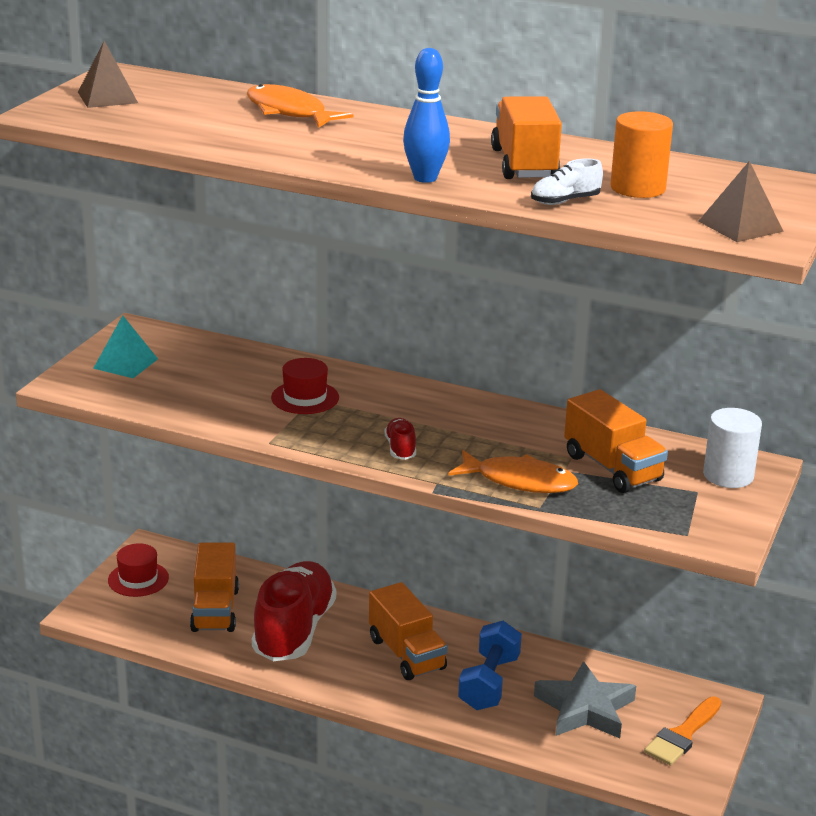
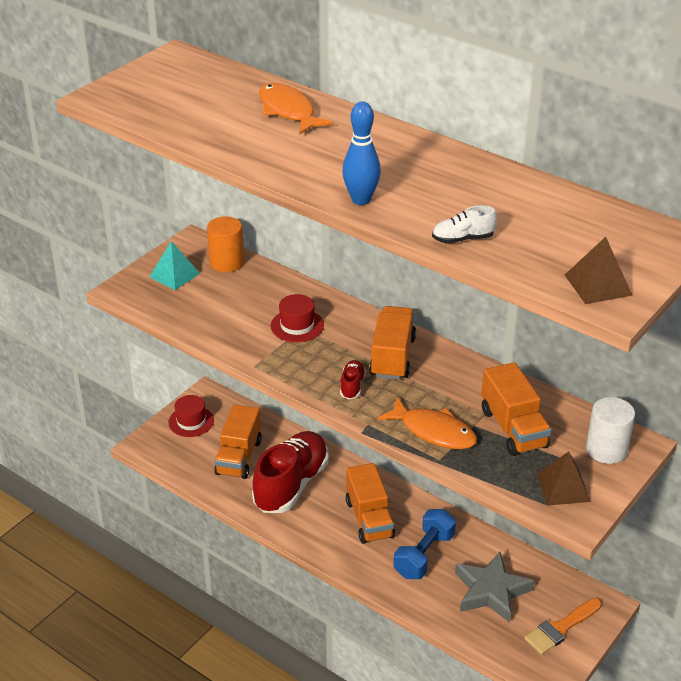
camera: 15 degrees right, 10 degrees up
(107, 97) = (155, 82): brown pyramid -> brown pyramid (563, 487)
(524, 164) = (450, 191): orange truck -> orange truck (392, 357)
(638, 188) = (532, 229): orange cylinder -> orange cylinder (227, 262)

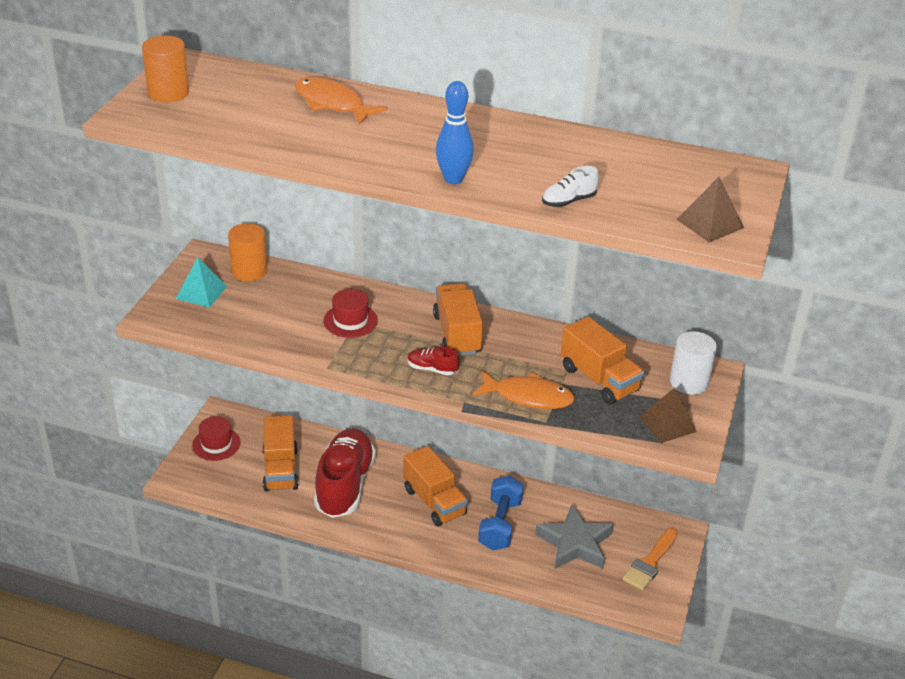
camera: 20 degrees left, 0 degrees up
(146, 81) = (168, 93): none -> orange cylinder
(352, 386) = (432, 369): red shoe -> red shoe turned 60 degrees counterclockwise

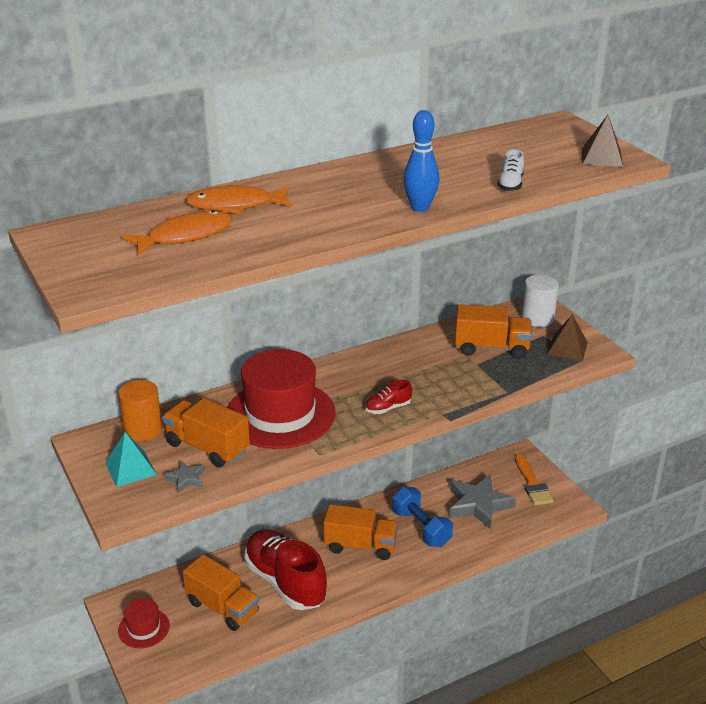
camera: 45 degrees left, 5 degrees down
(168, 93) = (86, 260): orange cylinder -> none
(220, 323) = (186, 479): none -> grey star
(350, 321) = (280, 414): red hat -> red hat, size x2.04
(457, 334) = (365, 377): orange truck -> orange truck (207, 447)
(528, 396) = (472, 384): orange fish -> orange fish (185, 236)

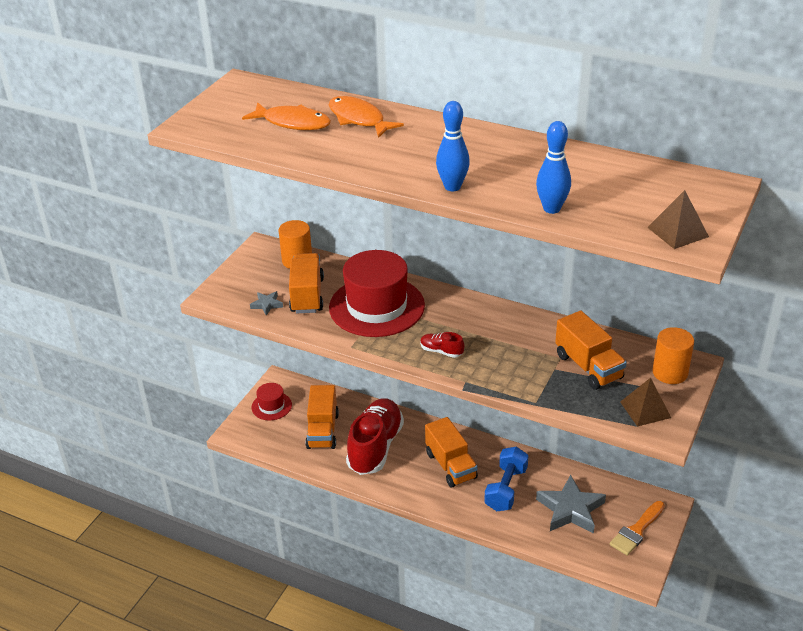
camera: 55 degrees right, 5 degrees up
(130, 468) = (254, 278): turquoise pyramid -> none
(510, 184) = (551, 209): white shoe -> blue bowling pin
(537, 318) = (670, 372): white cylinder -> orange cylinder

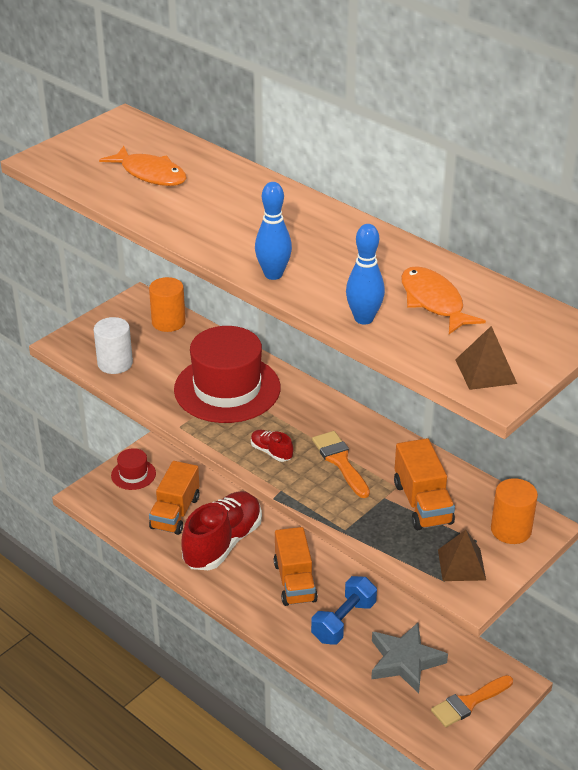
camera: 15 degrees right, 0 degrees up
(267, 304) = (115, 363): grey star -> white cylinder
(307, 295) = (160, 362): orange truck -> none
(359, 119) = (220, 182): orange fish -> orange fish (433, 302)
(503, 347) = (340, 461): none -> orange brush

